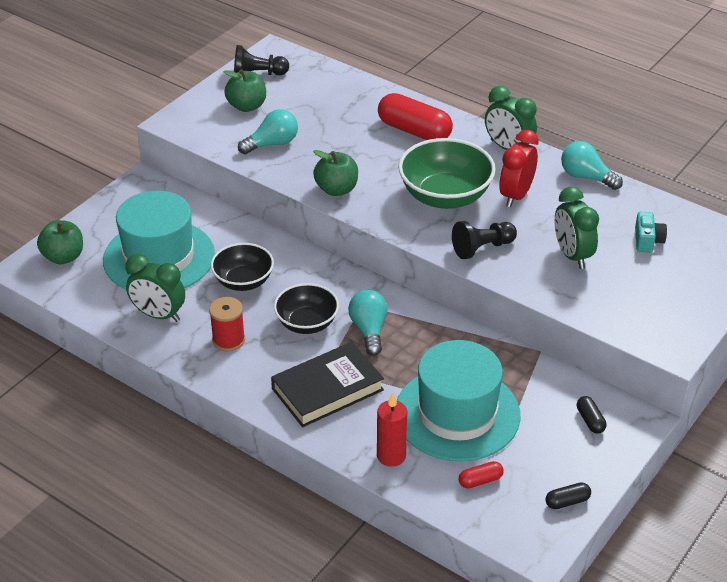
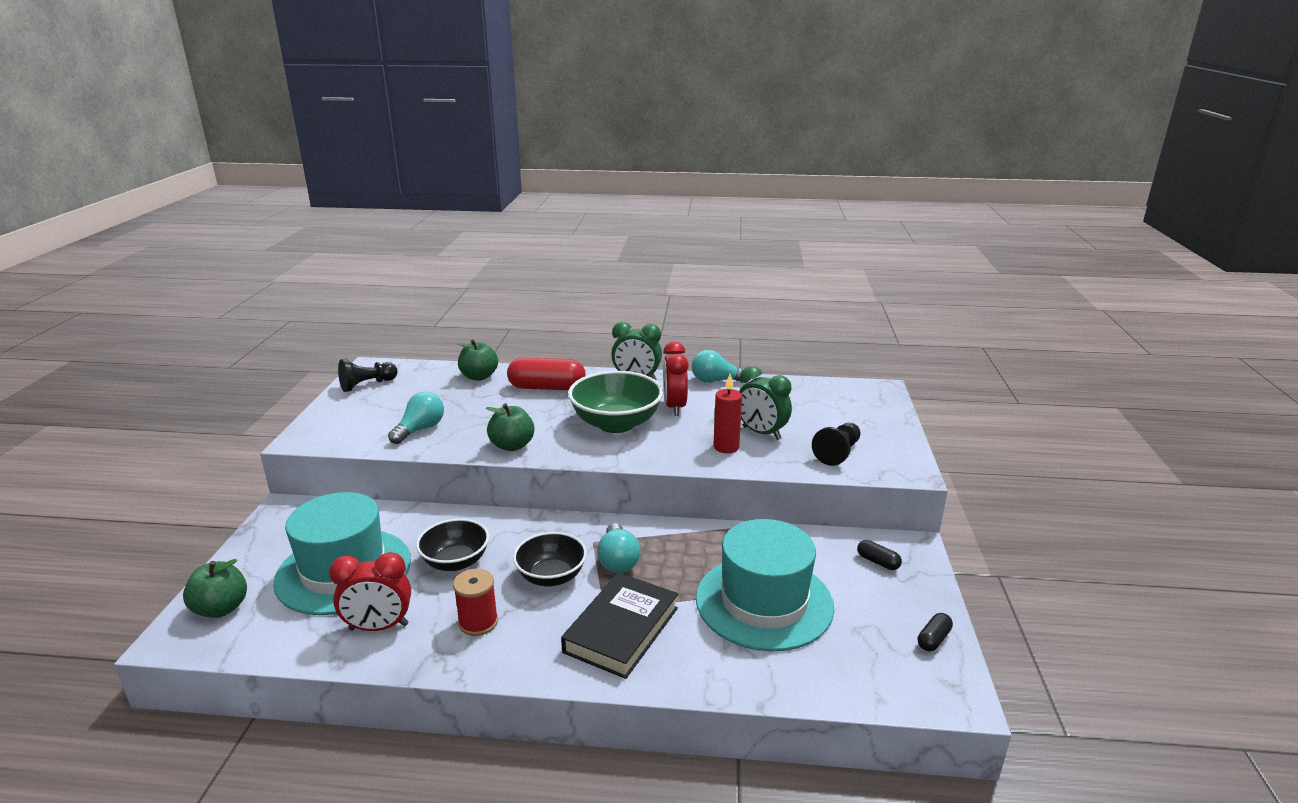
camera: 30 degrees left, 15 degrees down
(159, 315) = (379, 627): green clock -> red clock
(247, 106) = (372, 409): green apple -> green apple (479, 376)
(369, 330) = (618, 560): turquoise light bulb -> turquoise light bulb turned 150 degrees counterclockwise
(391, 456) = (740, 668): red candle -> red candle (726, 447)
(480, 481) = (843, 654): red capsule -> none
(482, 248) = (684, 450): black pawn -> black pawn (837, 453)
(647, 240) = (805, 407): turquoise camera -> none

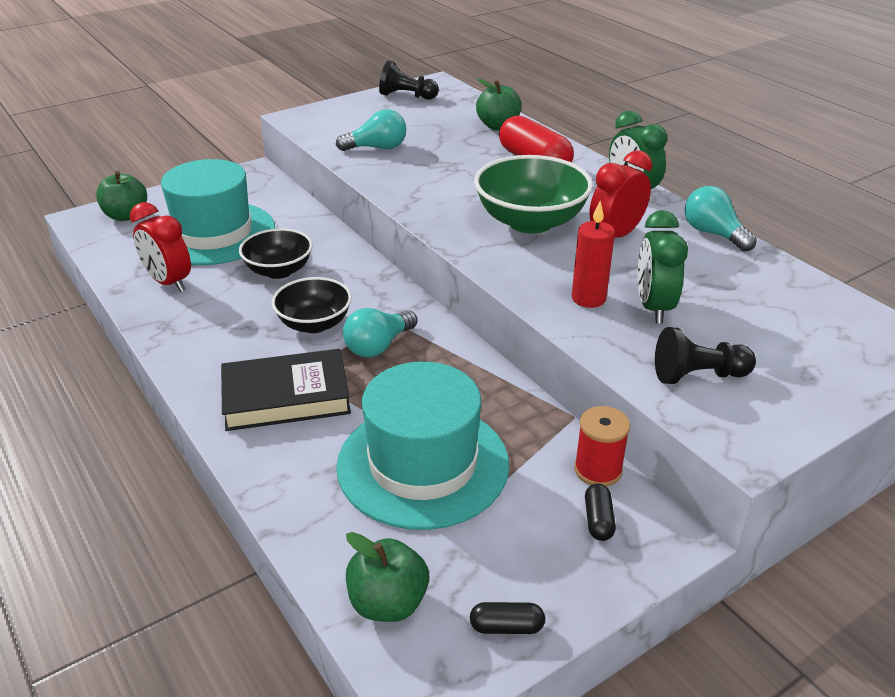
camera: 50 degrees right, 10 degrees up
(478, 622) = (219, 321): red spool -> red spool (598, 470)
(512, 446) = (414, 194): green apple -> green apple (388, 603)

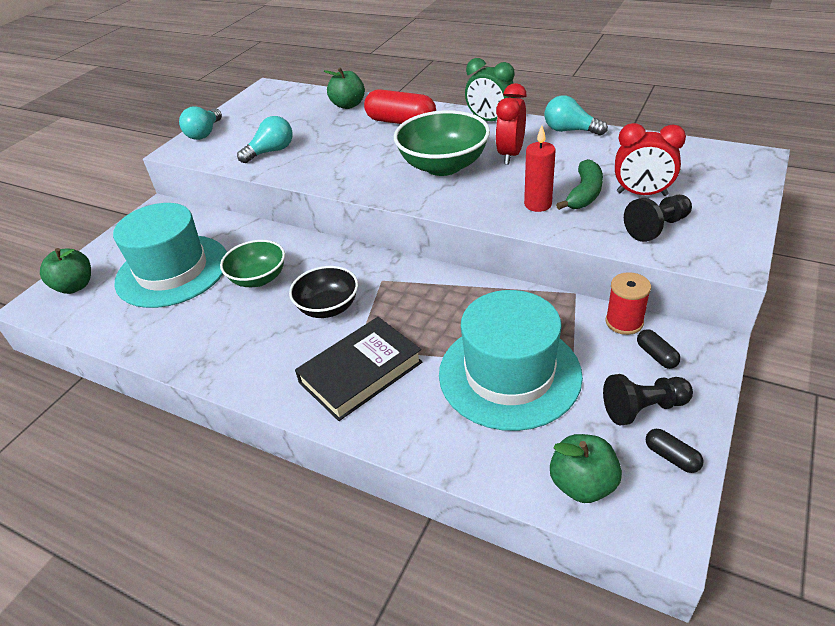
camera: 25 degrees left, 5 degrees up
(169, 282) = (172, 326): red clock -> red clock (641, 194)
(279, 271) = (258, 278): black bowl -> green bowl
(378, 346) = (394, 303): turquoise light bulb -> turquoise light bulb (204, 133)
(406, 96) = (253, 105): black pawn -> black pawn (643, 408)
(506, 627) = (671, 457): black capsule -> black capsule turned 75 degrees clockwise
(653, 307) = (584, 194): green clock -> green banana

